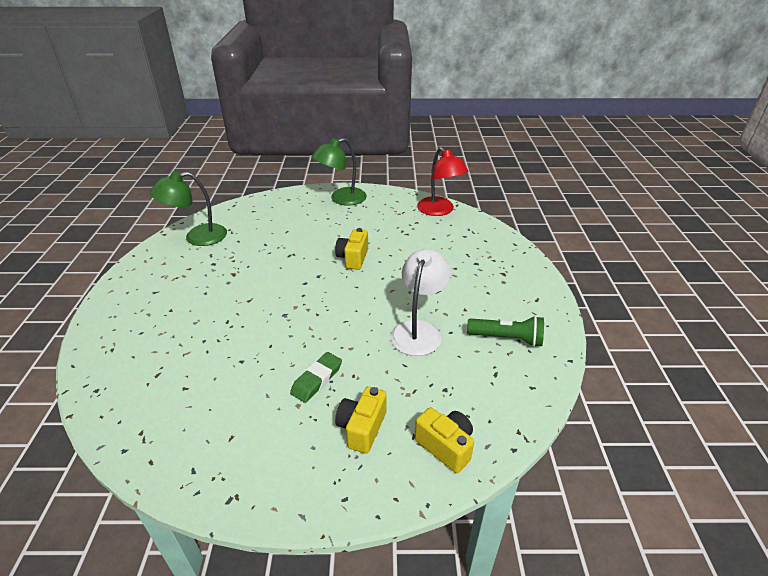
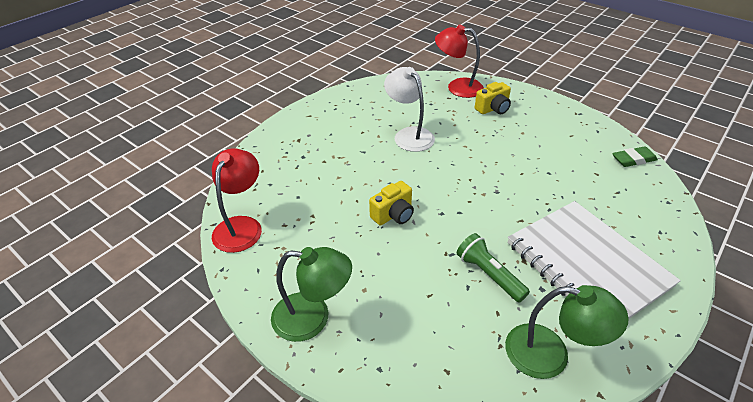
camera: 140 degrees left, 5 degrees up
(181, 292) = (587, 264): none -> white notebook
(317, 379) = (502, 139): green eraser -> green eraser (633, 159)
(419, 330) = (409, 135): white lamp -> white lamp turned 90 degrees clockwise
(445, 446) = (457, 87): yellow camera -> red lamp
(507, 338) = (363, 107): green flashlight -> green flashlight (489, 275)

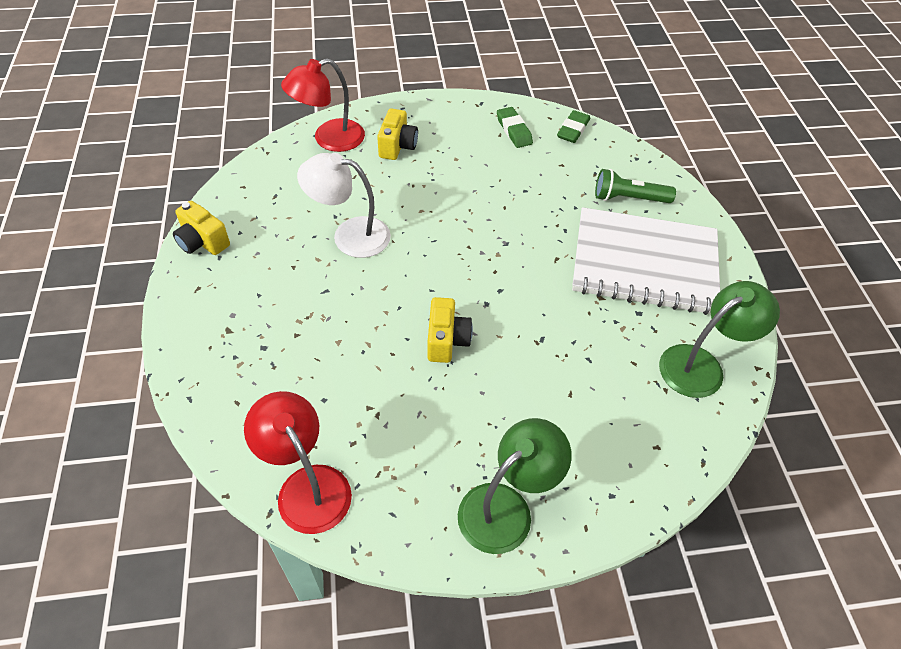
camera: 50 degrees left, 10 degrees up
(336, 98) = (202, 242): none -> yellow camera
(489, 275) = (591, 333): green flashlight -> green flashlight (628, 198)
(584, 138) = (514, 130): none -> green eraser

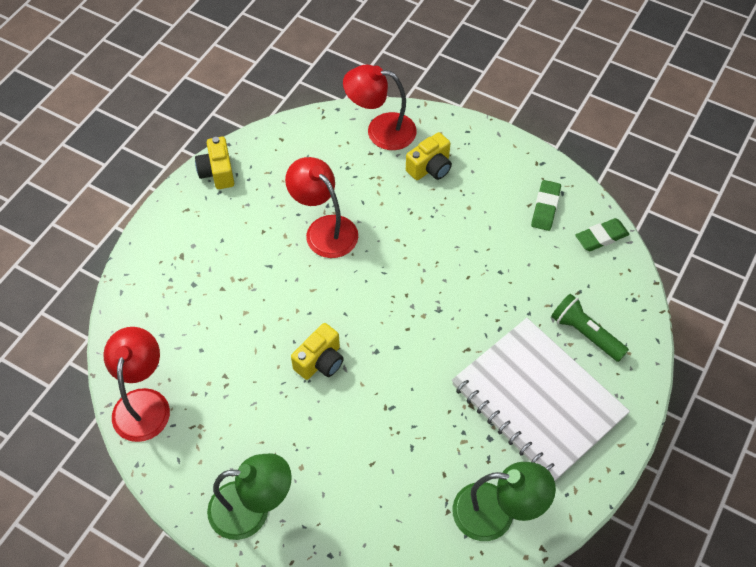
camera: 40 degrees right, 5 degrees up
(350, 235) = (324, 229): white lamp -> red lamp

